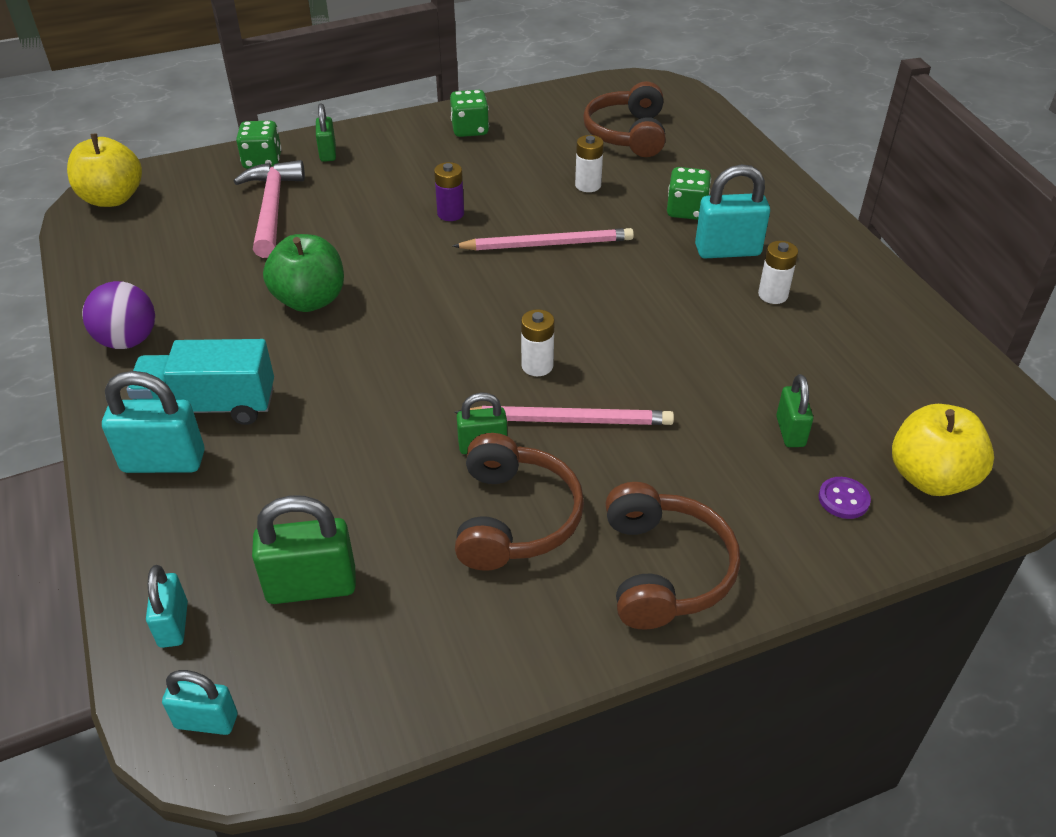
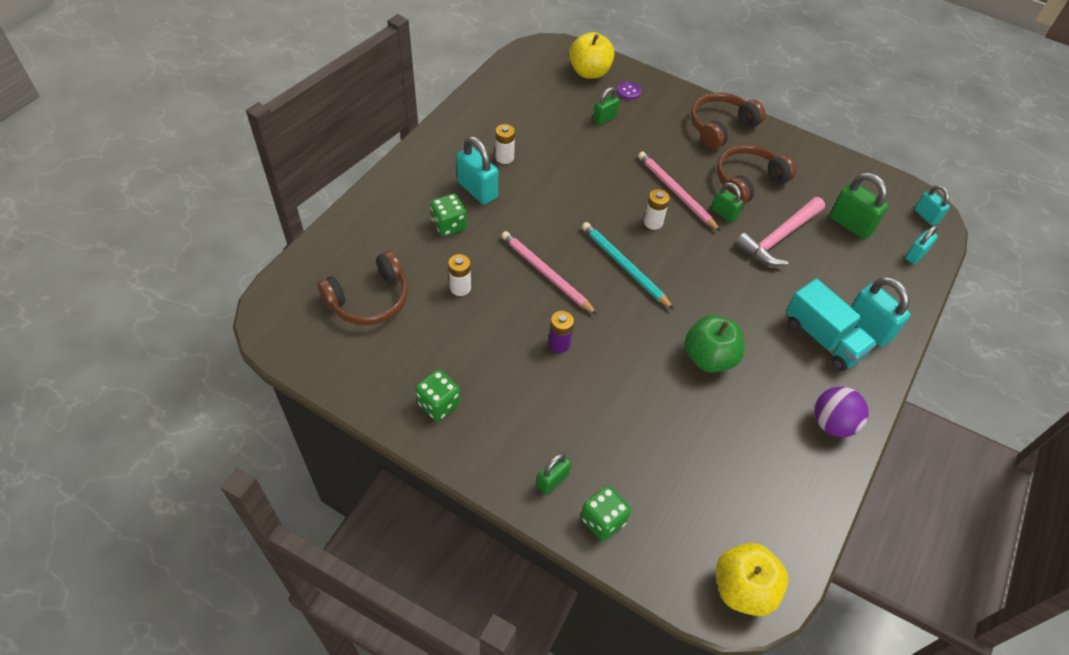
camera: 130 degrees left, 10 degrees up
(272, 208) = (650, 458): pink hammer -> pink hammer (779, 238)
(495, 304) = (624, 266): none -> turquoise pencil

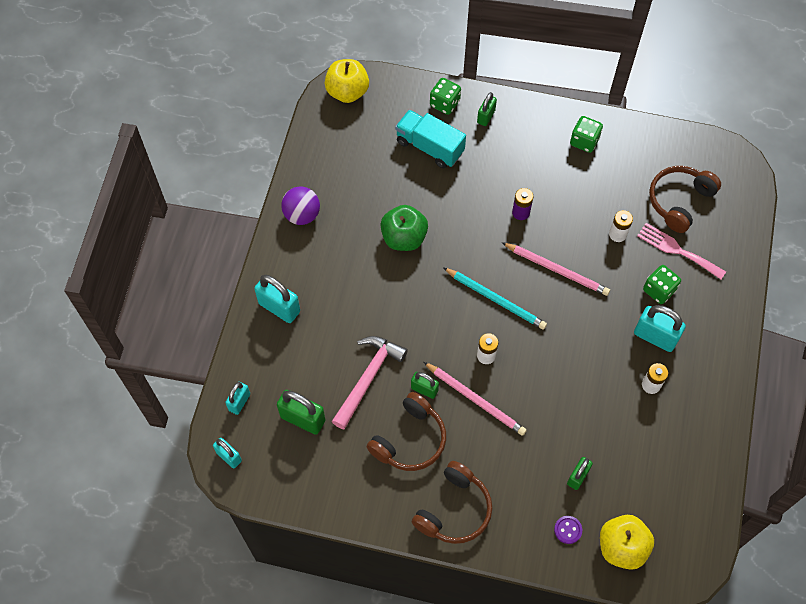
camera: 165 degrees right, 10 degrees up
(405, 253) = (677, 250): none -> pink fork
(823, 338) = (316, 284): turquoise truck -> turquoise truck (429, 147)

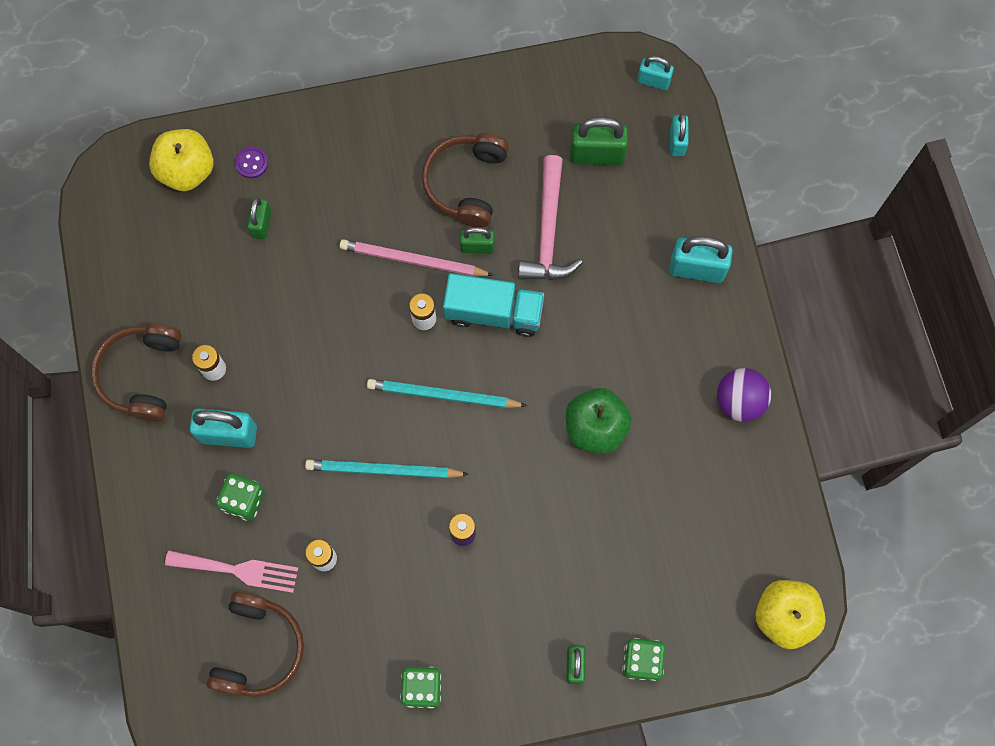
camera: 155 degrees right, 10 degrees up
(429, 147) = (628, 579): turquoise truck -> turquoise truck (493, 312)
(454, 510) = (383, 131): brown headphones -> brown headphones (142, 375)
(556, 270) = (384, 470): pink pencil -> turquoise pencil

